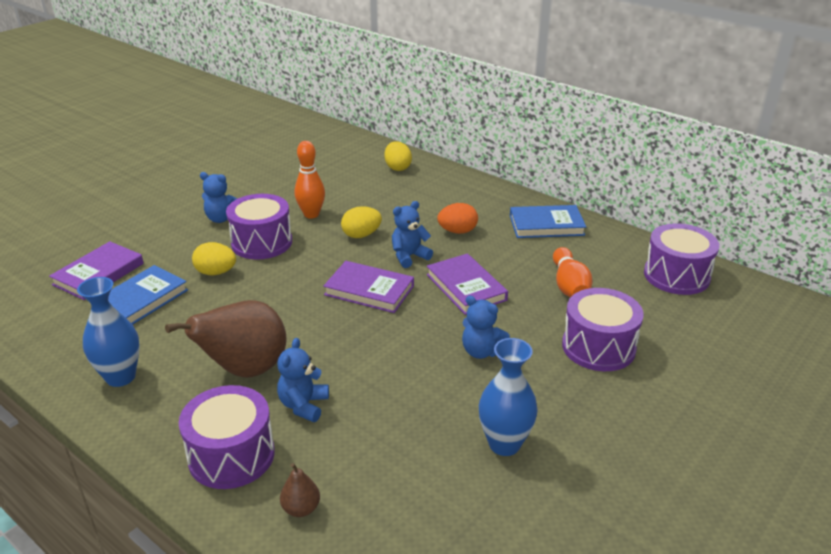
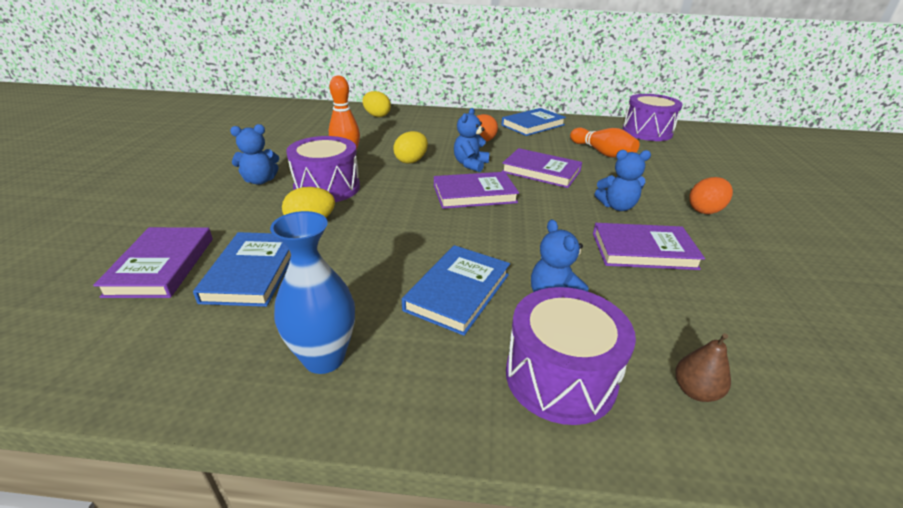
camera: 35 degrees left, 0 degrees up
(245, 370) = (457, 292): brown pear -> blue book
(435, 401) = (643, 250): none -> purple book
(504, 444) = (732, 259): blue vase -> none
(567, 390) = (705, 210): none -> orange egg
(598, 347) = (676, 180): purple drum -> none

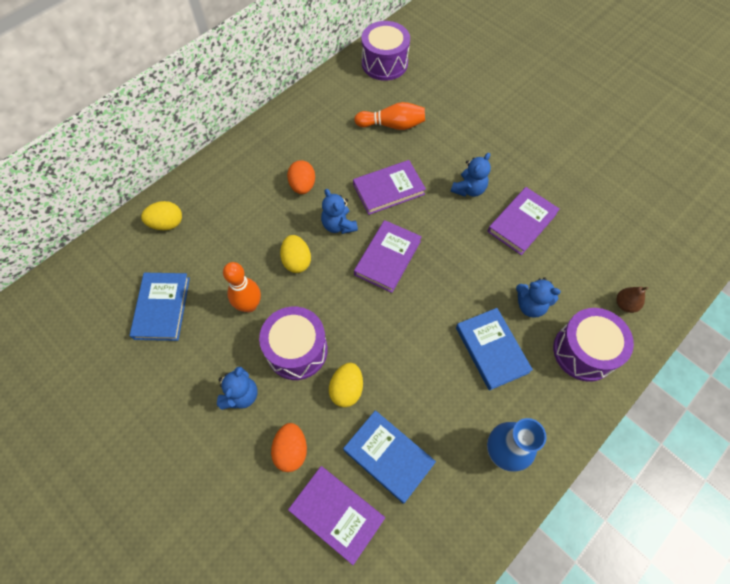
camera: 50 degrees left, 30 degrees up
(533, 125) = (303, 123): blue book -> blue book (162, 308)
(705, 210) = (508, 148): orange egg -> orange egg (291, 450)

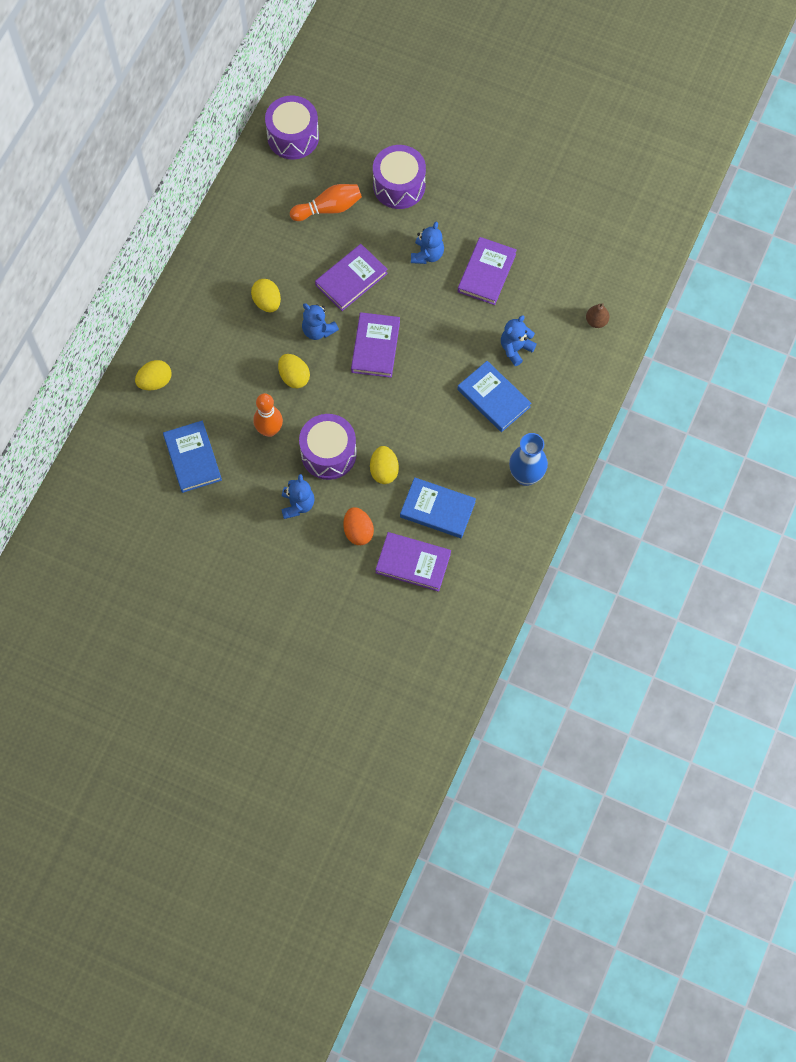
camera: 20 degrees left, 5 degrees up
(302, 186) = (267, 302): orange egg -> yellow egg
(530, 305) = (515, 349): blue teddy bear -> blue teddy bear turned 135 degrees clockwise
(584, 351) = (571, 374): purple drum -> purple drum (399, 186)

